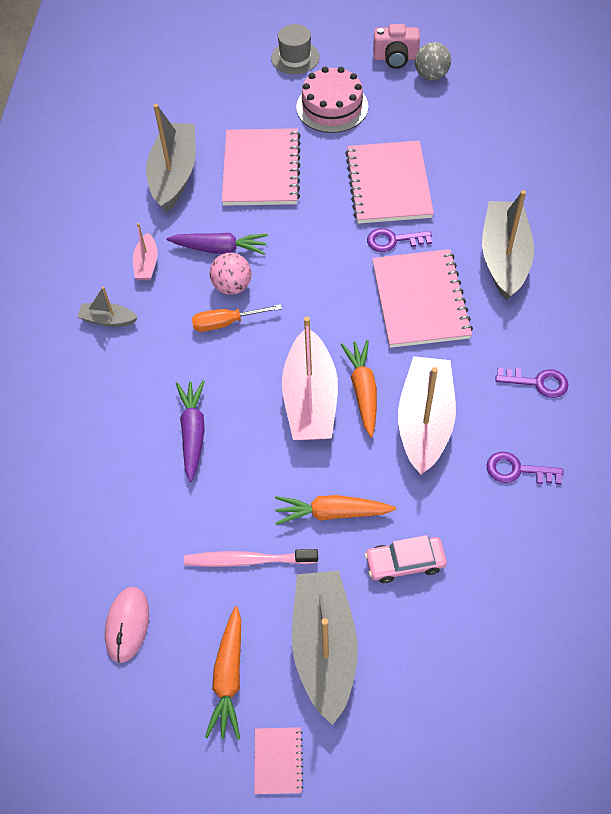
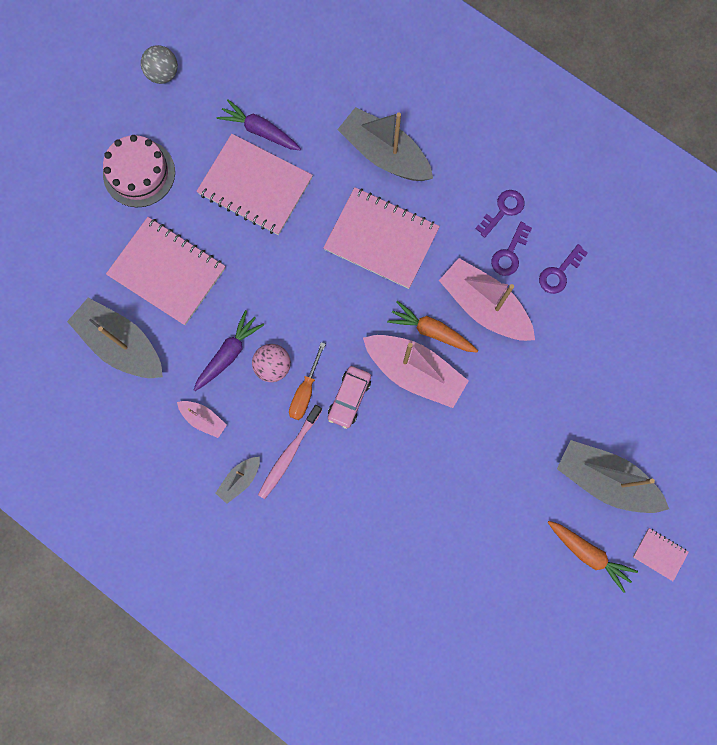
camera: 60 degrees left, 20 degrees up
(127, 625) = (511, 601): pink mouse -> none
(193, 432) = (388, 472): purple carrot -> purple carrot (260, 131)
(247, 560) = (513, 493): pink toothbrush -> pink toothbrush (289, 454)
(295, 58) = (57, 165): grey hat -> none
(332, 513) = (514, 415): orange carrot -> none
(393, 240) = (313, 220): purple key -> purple key (509, 254)
(395, 58) = (121, 87): pink camera -> none
(405, 562) = (579, 391): pink car -> pink car (349, 398)

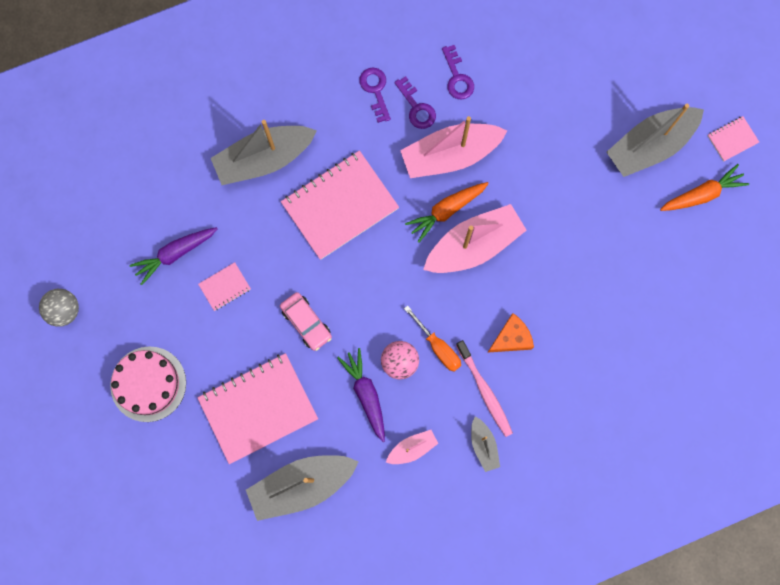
camera: 60 degrees left, 0 degrees up
(255, 186) = (225, 287): pink notebook -> pink notebook, size x0.44
(349, 398) = (465, 312): pink car -> pink car (306, 322)
(350, 451) = (511, 338): none -> orange cheese

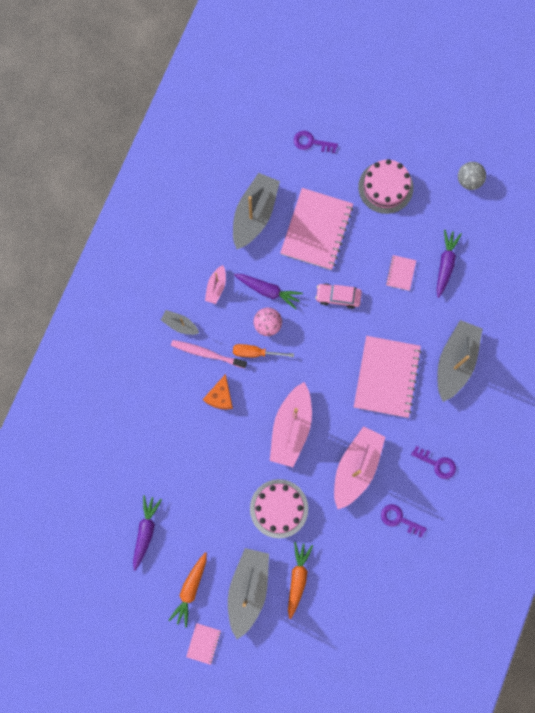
camera: 135 degrees right, 0 degrees up
(416, 107) = (403, 477): purple key -> purple key (311, 142)
(446, 210) = (326, 433): orange carrot -> orange carrot (297, 578)
(555, 187) = (279, 508): none -> pink cake
(698, 282) = (145, 531): none -> purple carrot

